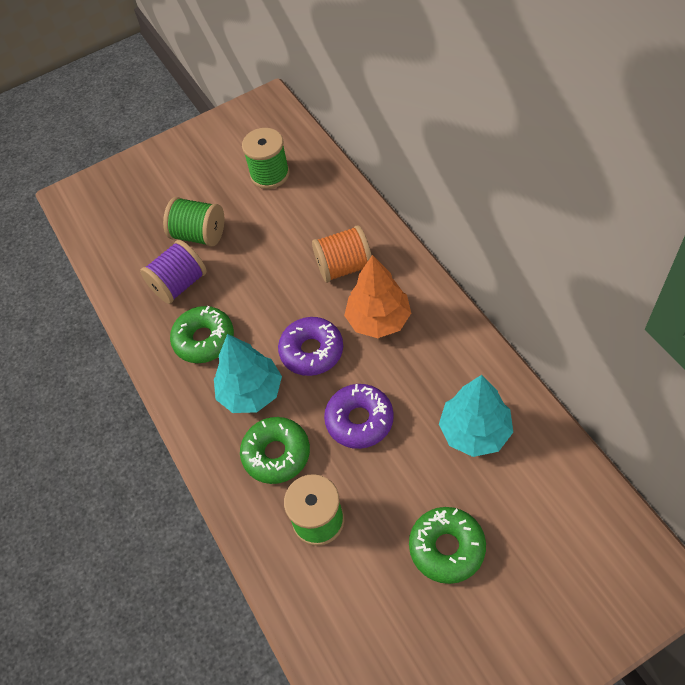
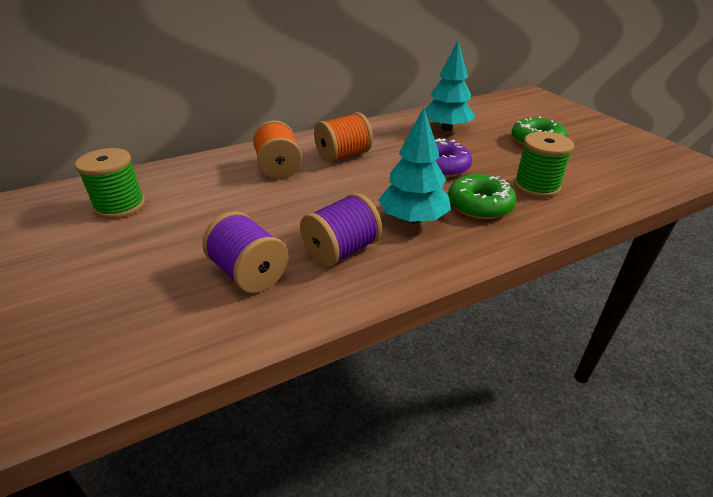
camera: 95 degrees left, 20 degrees down
(199, 235) = (176, 258): green spool -> none
(204, 339) = (341, 251): green donut -> purple spool
(311, 351) = (369, 186): purple donut -> none
(378, 320) = (343, 155): orange tree -> orange spool

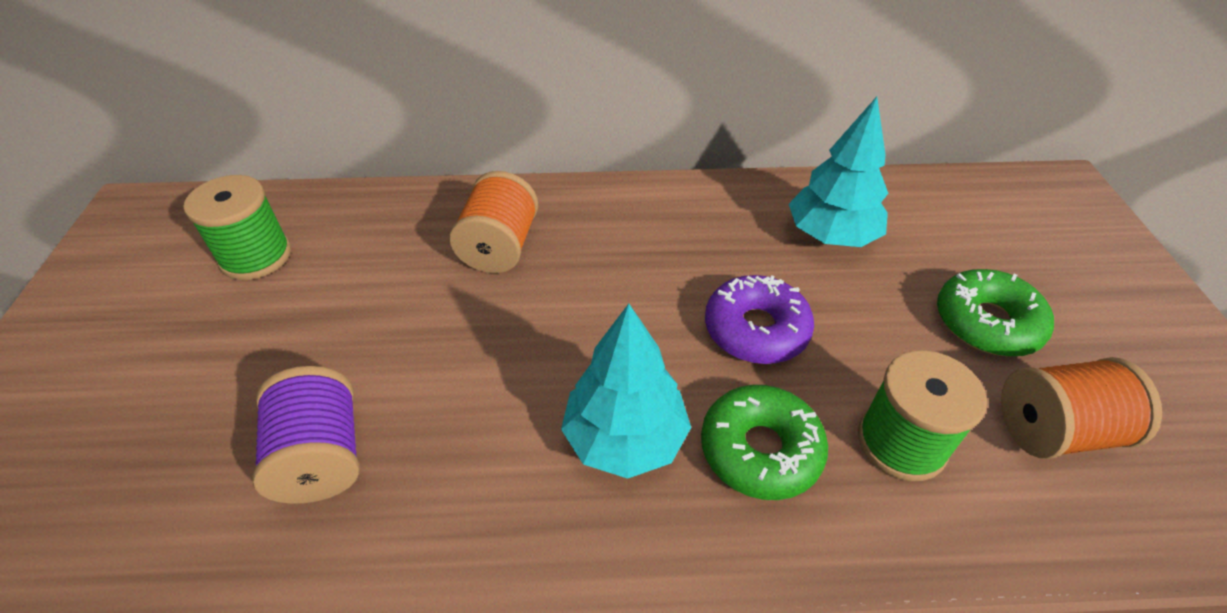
camera: 25 degrees right, 10 degrees up
(341, 251) = (471, 465): purple spool -> none
(343, 155) = (612, 249): orange spool -> orange spool (1055, 430)

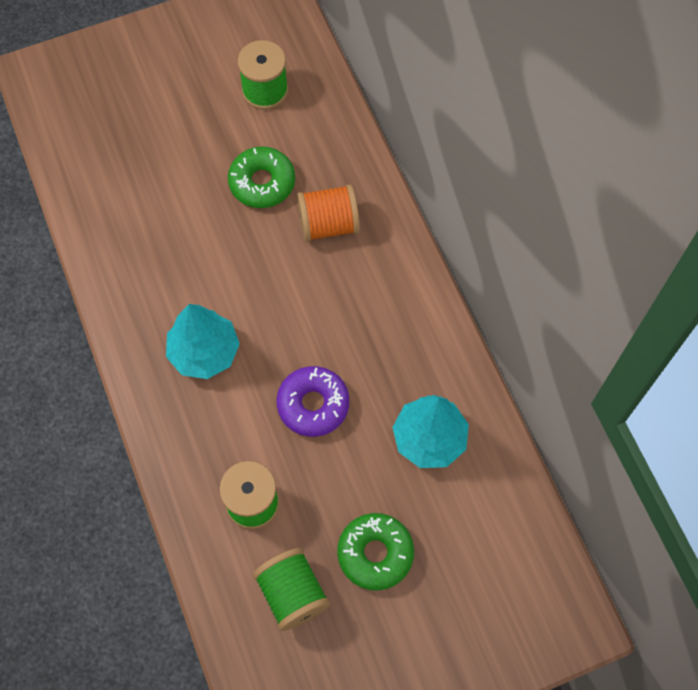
camera: 70 degrees right, 20 degrees up
(322, 457) = (144, 210): purple spool -> none
(760, 450) = (221, 425): green donut -> green donut (262, 182)
(1055, 430) = (292, 594): orange spool -> green spool

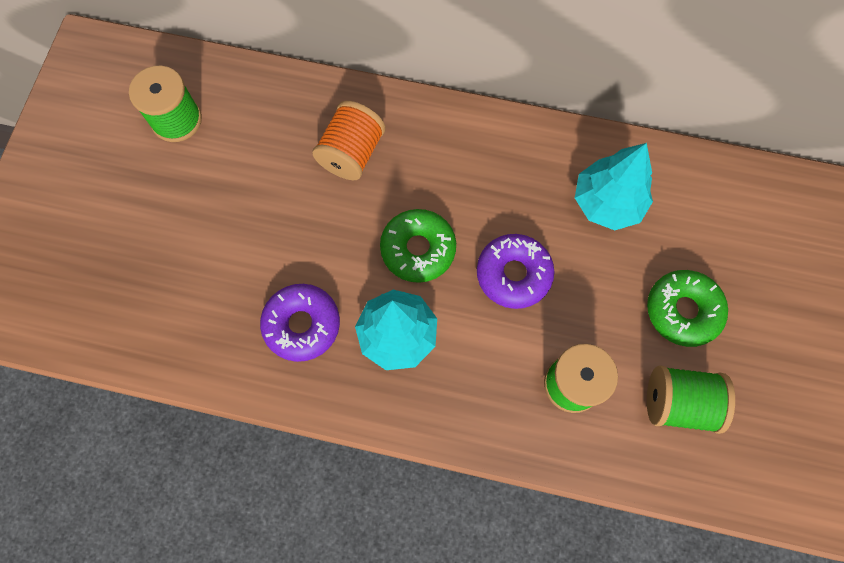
camera: 55 degrees left, 5 degrees up
(166, 282) = (302, 325): none -> purple donut
(262, 182) = (267, 180): green donut -> green donut (418, 249)

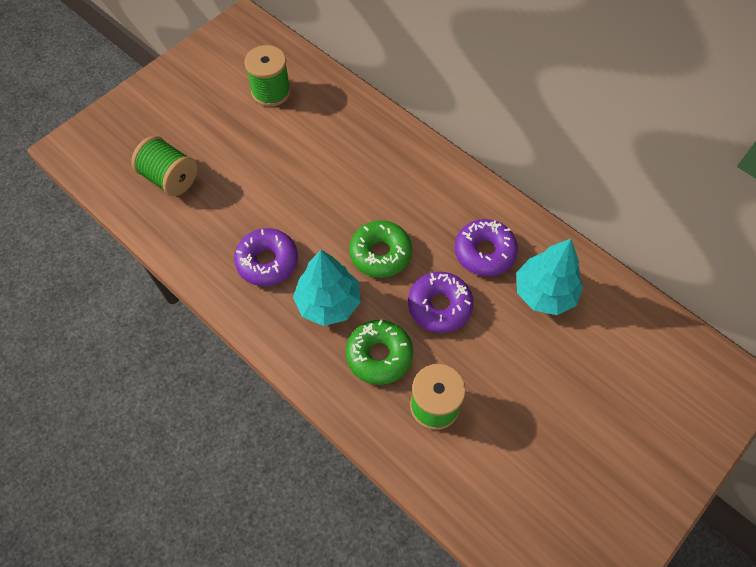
camera: 30 degrees right, 10 degrees down
(351, 153) = (374, 168): orange spool -> none
(523, 190) = (484, 252): none -> purple donut
(678, 402) = (509, 465): green spool -> green spool (170, 178)
(682, 310) = (556, 400): green donut -> green donut (379, 355)

